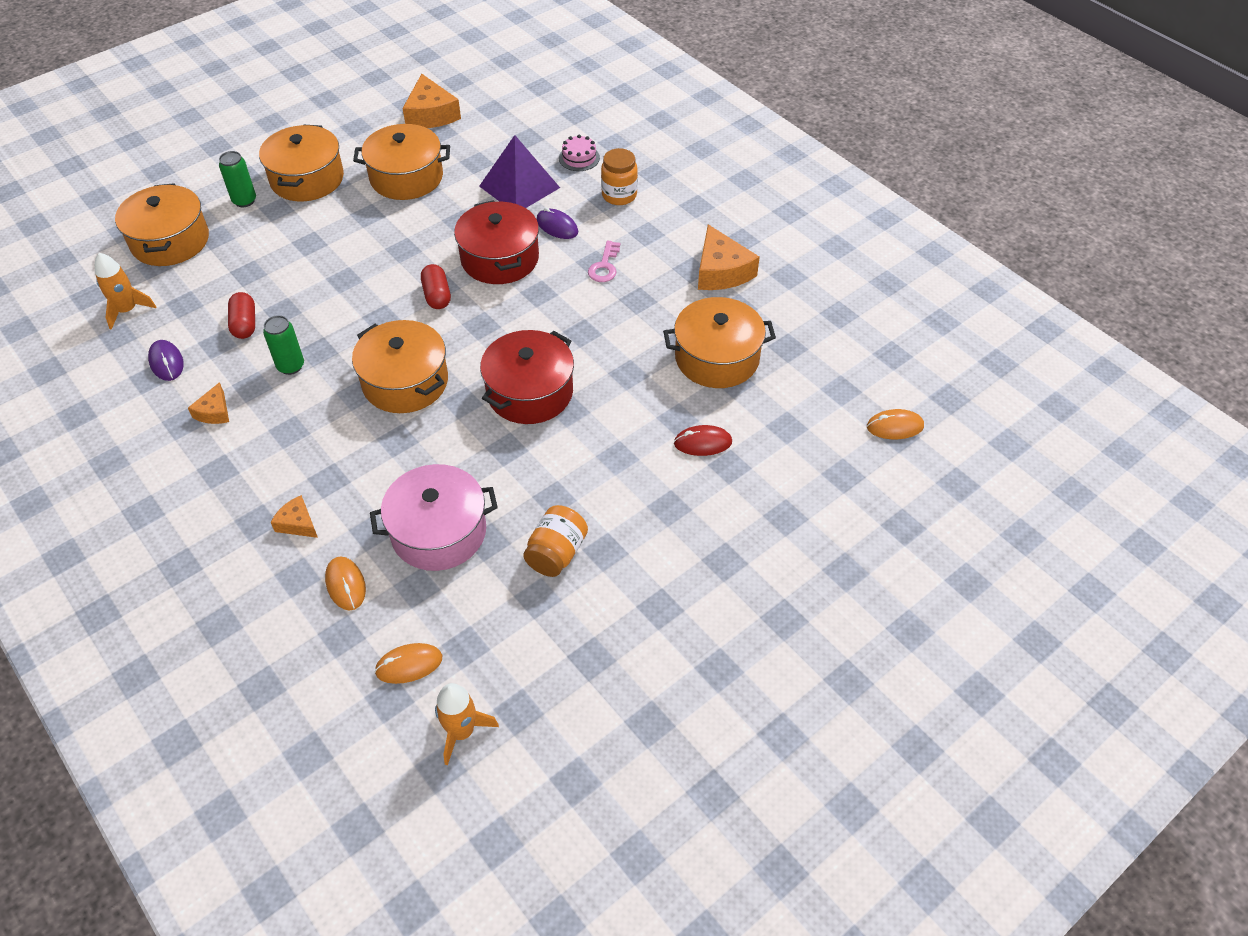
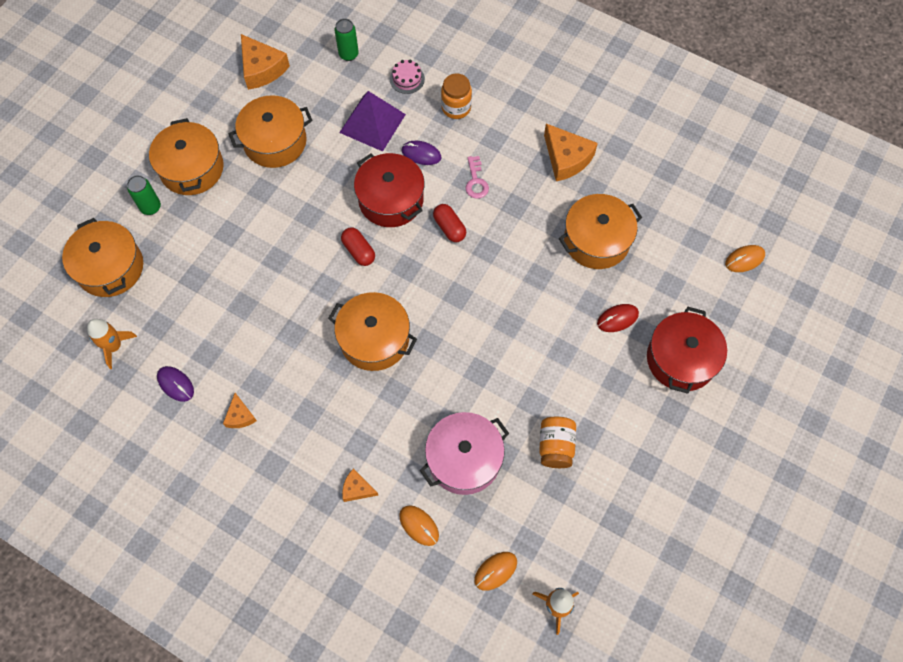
camera: 20 degrees left, 15 degrees up
(245, 324) = (219, 328): red capsule -> red capsule (449, 228)
(291, 366) = (277, 354): green can -> green can (348, 54)
(530, 392) = (473, 317): red pot -> red pot (681, 359)

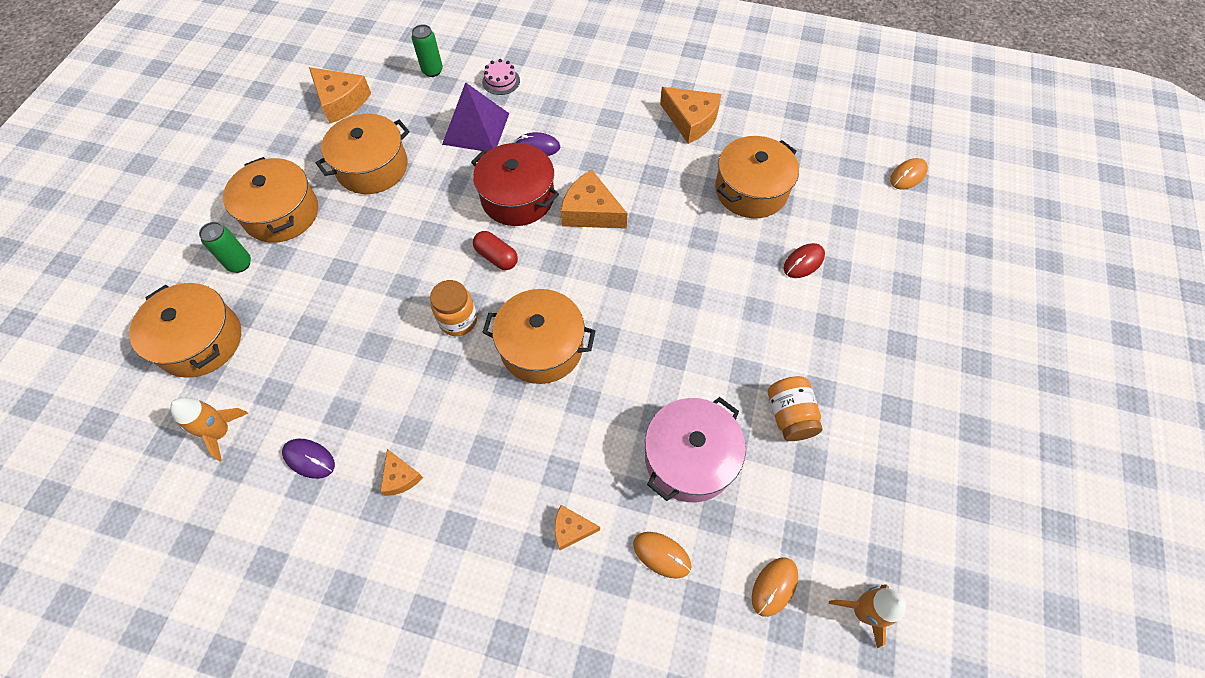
camera: 15 degrees left, 5 degrees down
(449, 228) = (590, 211): red capsule -> orange cheese
(456, 108) = (561, 97): orange jar -> orange jar (458, 320)
(476, 181) = (604, 161): pink key -> none
(681, 359) = (887, 287): red pot -> none

